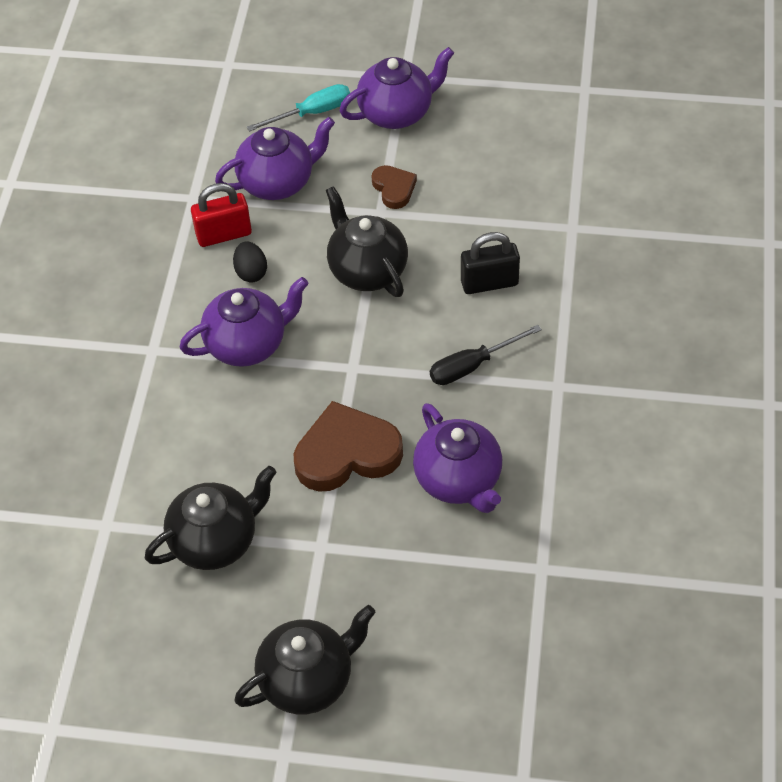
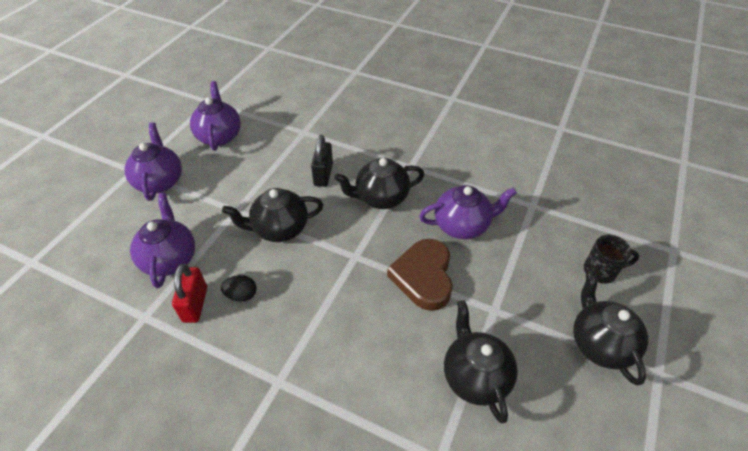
camera: 75 degrees left, 5 degrees down
(248, 344) = (306, 313): purple teapot -> purple teapot (219, 136)
(312, 113) = (123, 224): turquoise screwdriver -> none
(394, 188) = (221, 199): brown heart -> none
(439, 675) = (601, 271): none -> black mug
(472, 366) = (380, 198): black screwdriver -> black teapot

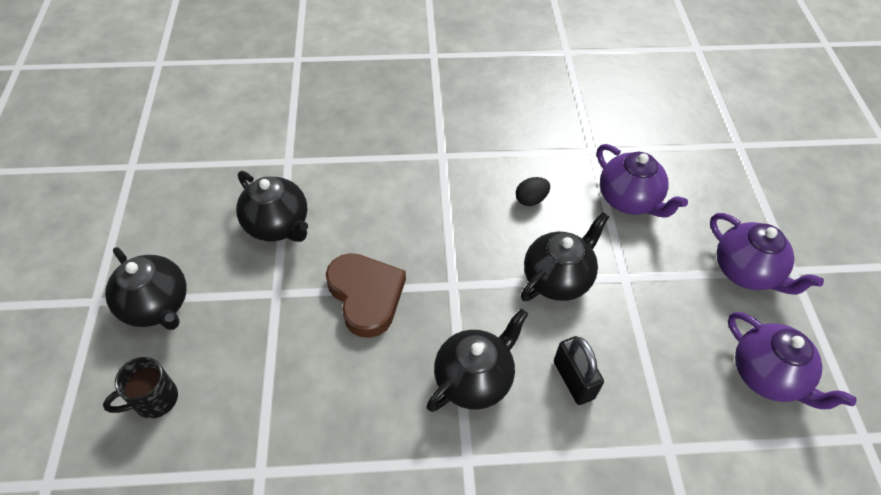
camera: 150 degrees right, 5 degrees up
(195, 304) = (562, 175): red padlock -> none
(462, 225) = (348, 386): purple teapot -> none

